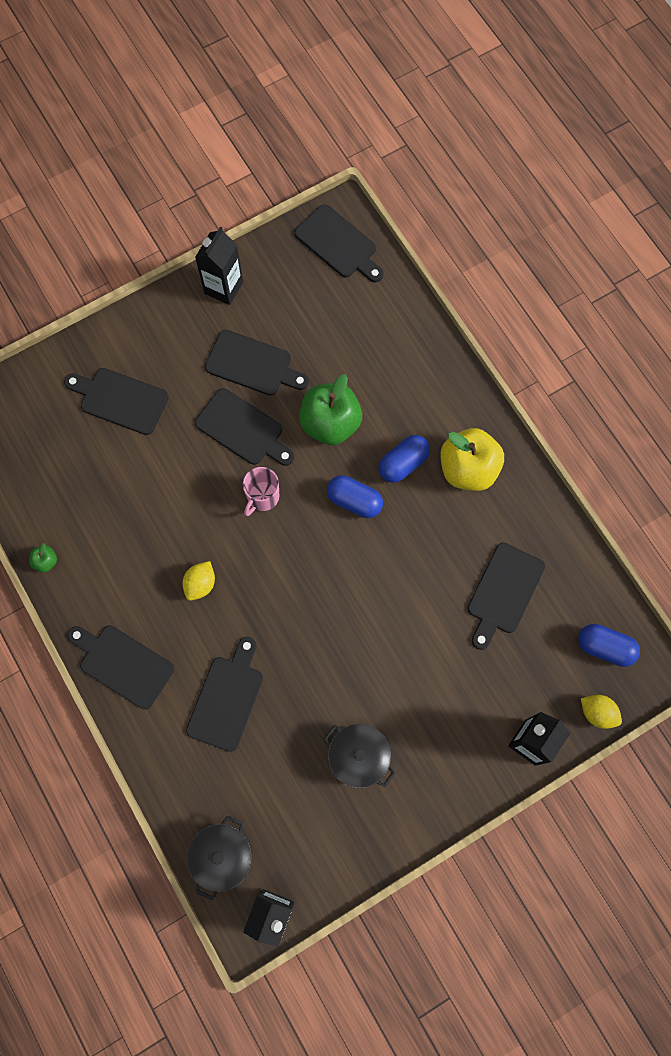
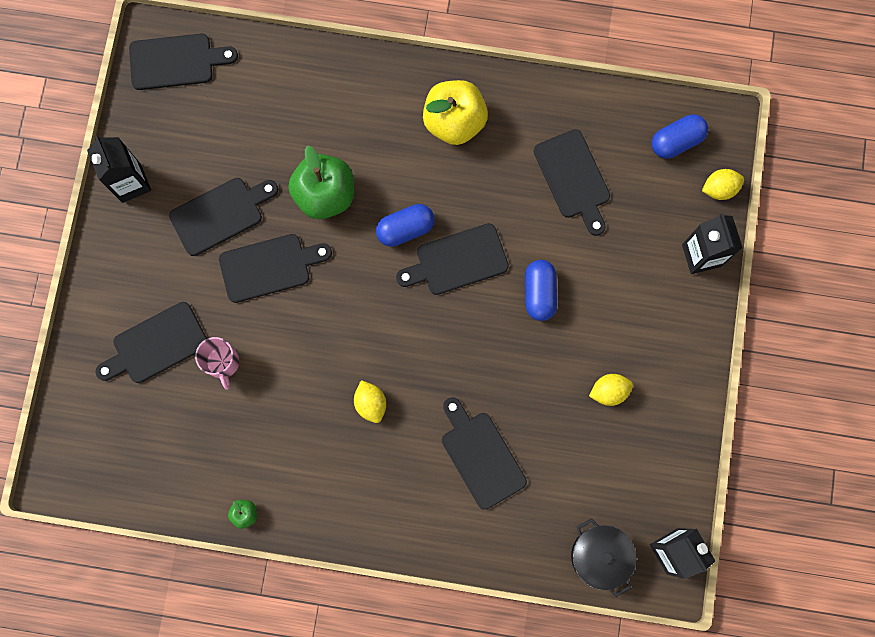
camera: 50 degrees left, 5 degrees up
(123, 664) = (384, 516): black cutting board -> black cutting board (457, 260)
(262, 497) = (340, 297): pink mug -> pink mug (223, 363)
(358, 757) = (609, 391): black pot -> yellow lemon
(403, 463) = (407, 166): blue capsule -> blue capsule (539, 293)

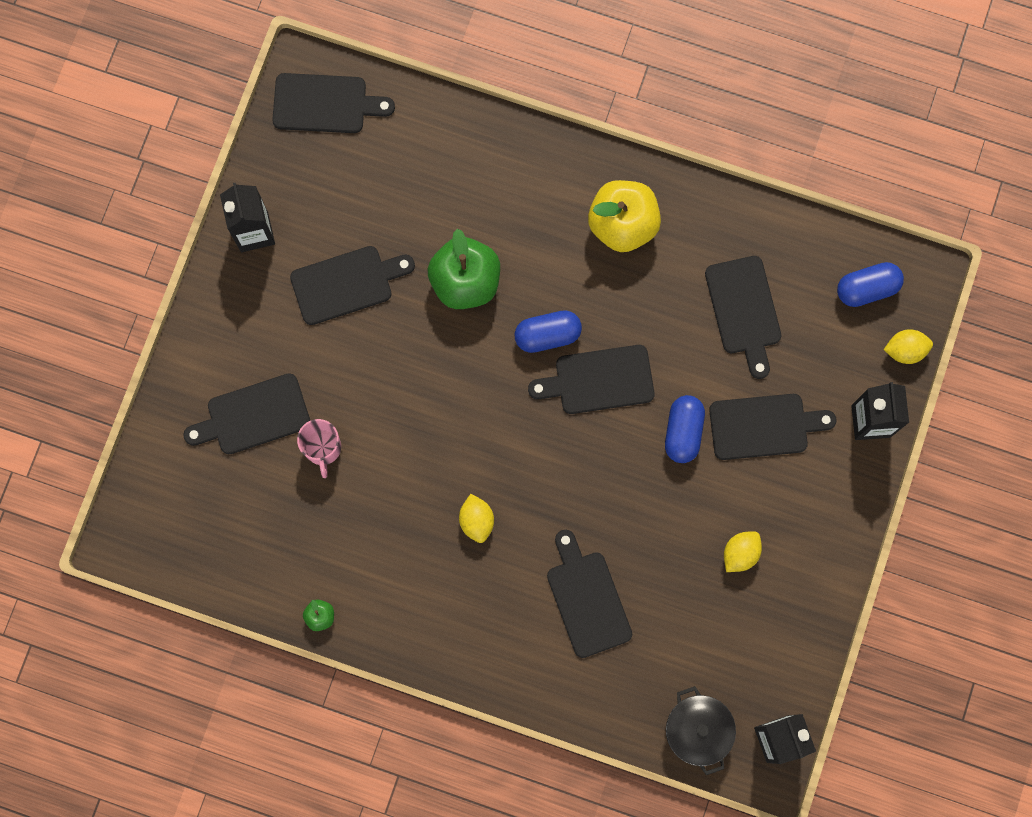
camera: 10 degrees right, 0 degrees up
(269, 267) = (391, 351): black cutting board -> black cutting board (764, 426)
(609, 391) = (740, 553): yellow lemon -> yellow lemon turned 45 degrees counterclockwise

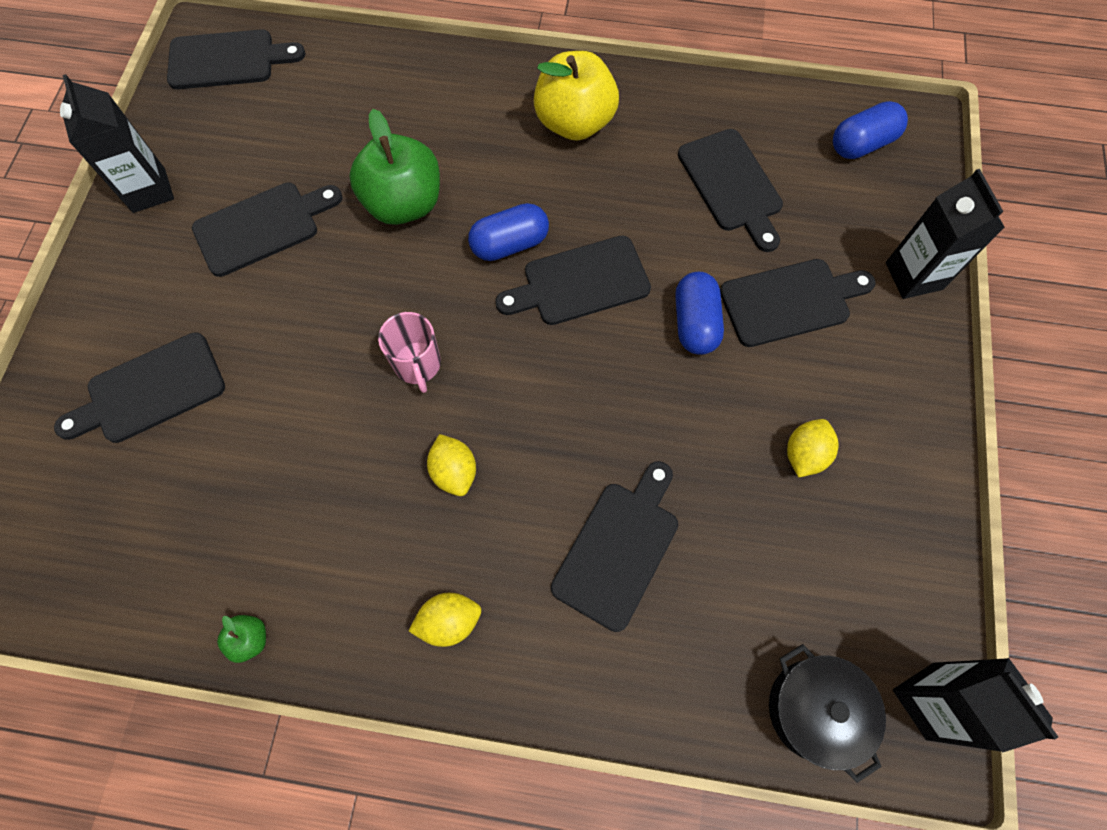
camera: 10 degrees left, 10 degrees down
(323, 448) = (243, 415): pink mug -> pink mug (418, 365)
(587, 599) = (619, 548): black cutting board -> black cutting board turned 60 degrees clockwise
(905, 350) = (925, 197): yellow lemon -> yellow lemon (449, 621)

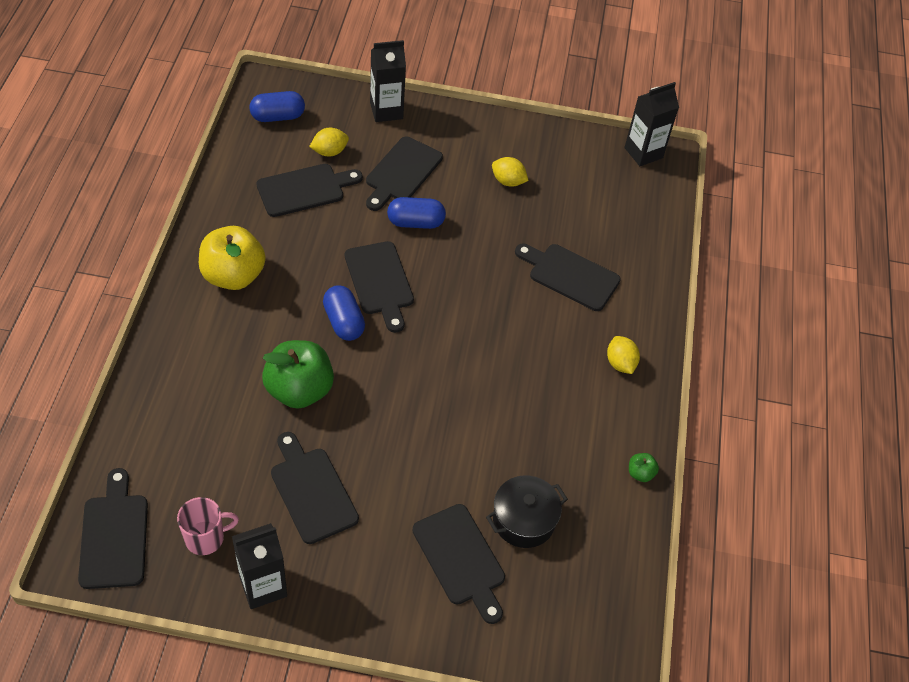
camera: 95 degrees left, 15 degrees down
(418, 365) = (442, 380): pink mug -> pink mug (205, 538)
(454, 471) = (523, 359): yellow lemon -> yellow lemon (329, 152)
(790, 301) = (402, 172): black cutting board -> black cutting board turned 135 degrees counterclockwise
(814, 709) = (653, 199): black pot -> black pot (523, 520)
(862, 144) = (278, 116): blue capsule -> blue capsule turned 75 degrees counterclockwise

